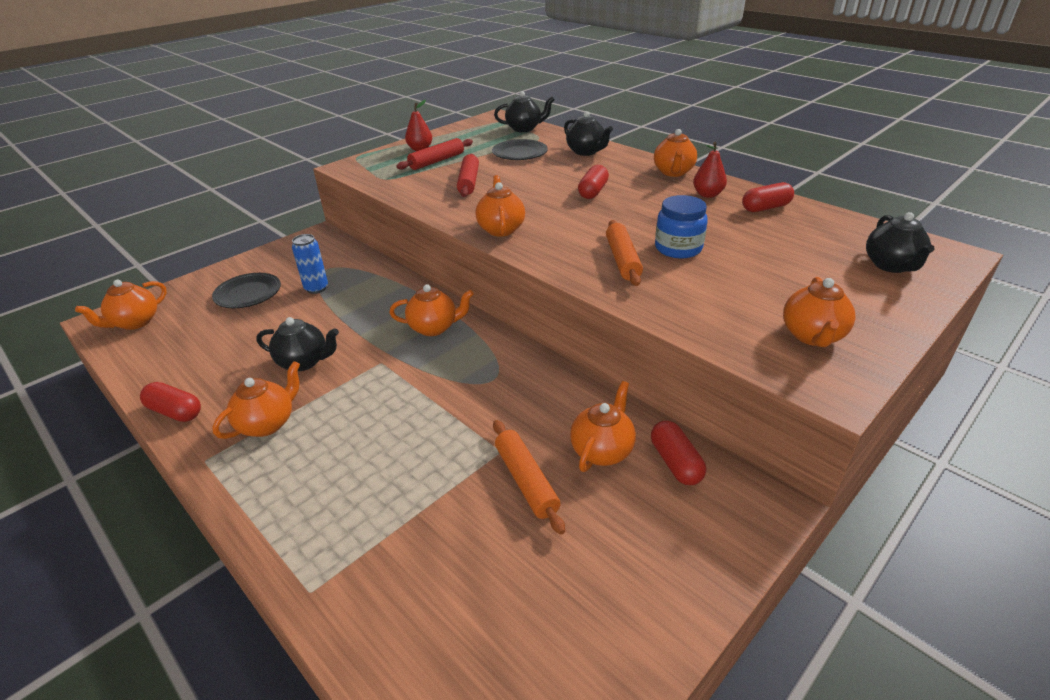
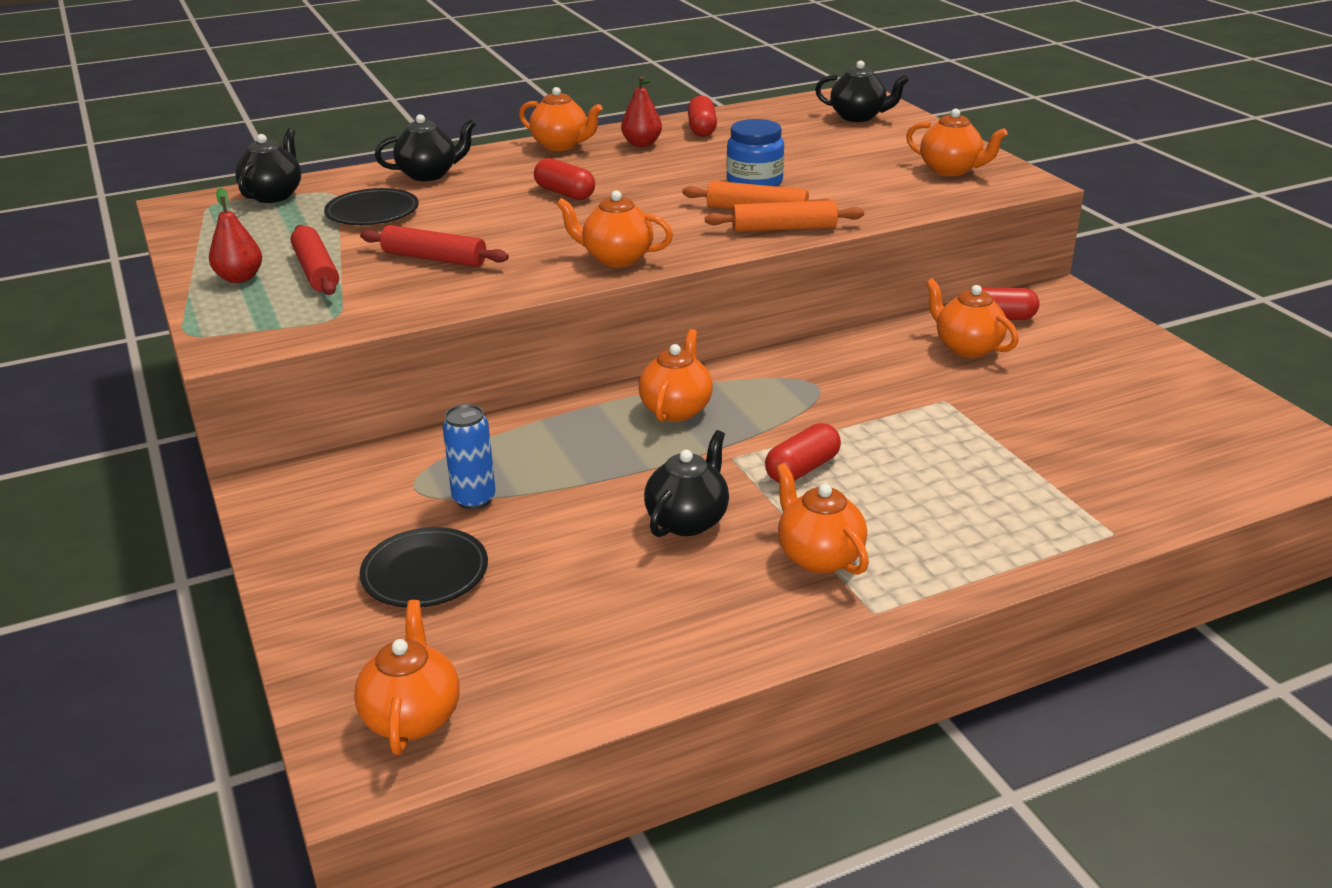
camera: 70 degrees left, 5 degrees down
(135, 322) = (412, 717): orange teapot -> orange teapot turned 150 degrees counterclockwise
(175, 412) = (745, 646): red capsule -> red capsule (802, 469)
(526, 481) = (995, 393): orange rolling pin -> orange rolling pin (784, 228)

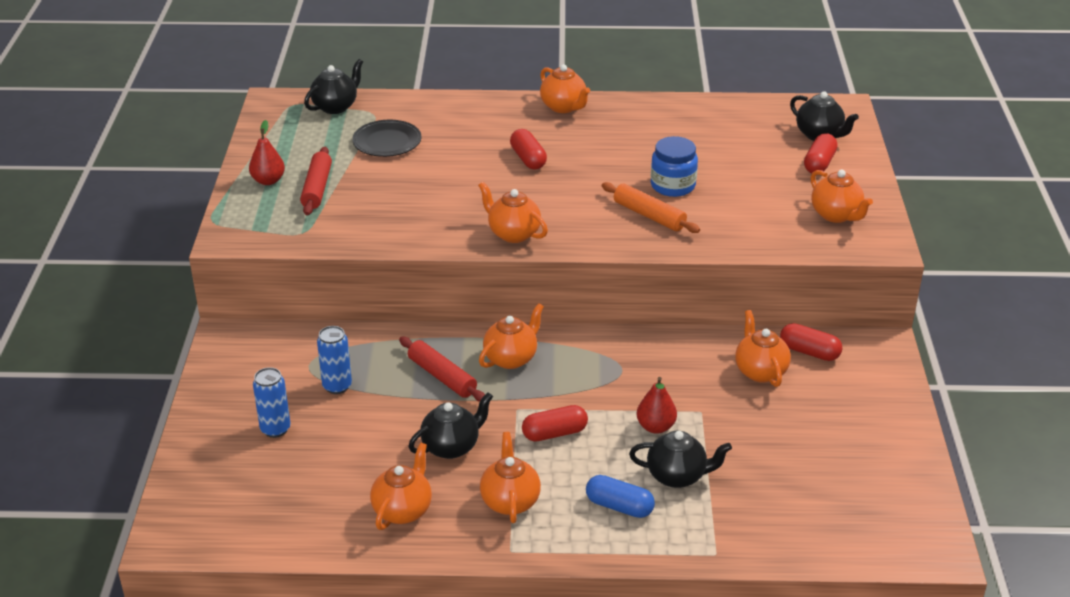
camera: 25 degrees right, 5 degrees up
(412, 717) = (210, 518): orange teapot -> orange teapot (403, 510)
(425, 573) = (275, 429): black plate -> blue can
(429, 174) = (450, 113): black teapot -> black teapot (677, 476)
(434, 259) = (396, 198): red rolling pin -> red rolling pin (442, 376)
(642, 144) = (624, 121): red pear -> red pear (655, 427)
(702, 129) = (683, 116): red capsule -> red capsule (819, 163)
(784, 228) = (652, 239): orange rolling pin -> none
(954, 520) = (619, 506): none -> blue capsule

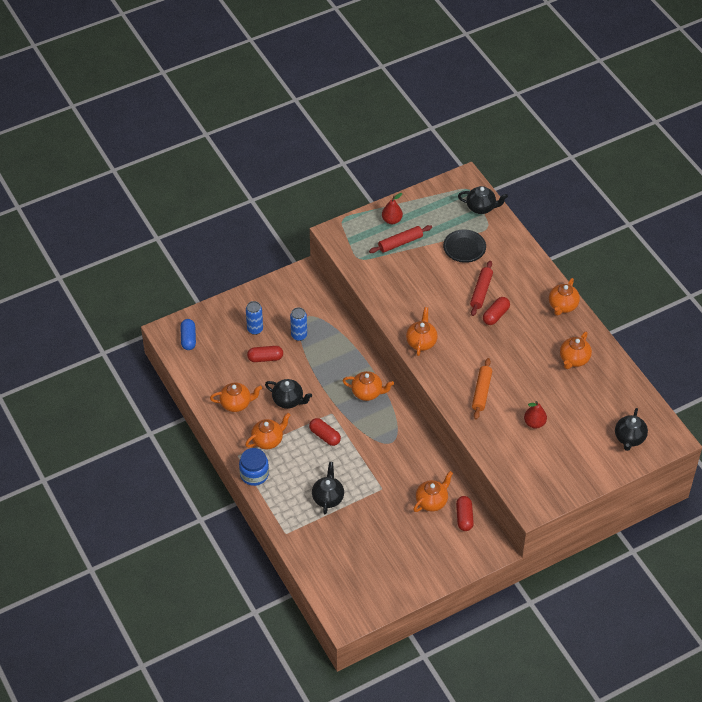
camera: 60 degrees right, 15 degrees up
(442, 376) = (334, 372): red rolling pin -> red rolling pin (481, 291)
(619, 506) = (292, 483): blue capsule -> blue capsule (188, 339)
(655, 427) = (357, 474): red pear -> red pear (534, 423)
(673, 186) = (519, 390): blue jar -> blue jar (254, 474)
(677, 476) = (328, 498): black teapot -> black teapot turned 150 degrees counterclockwise
(819, 163) = (596, 449): red capsule -> red capsule (265, 358)
(836, 215) = (546, 476): orange teapot -> orange teapot (574, 359)

